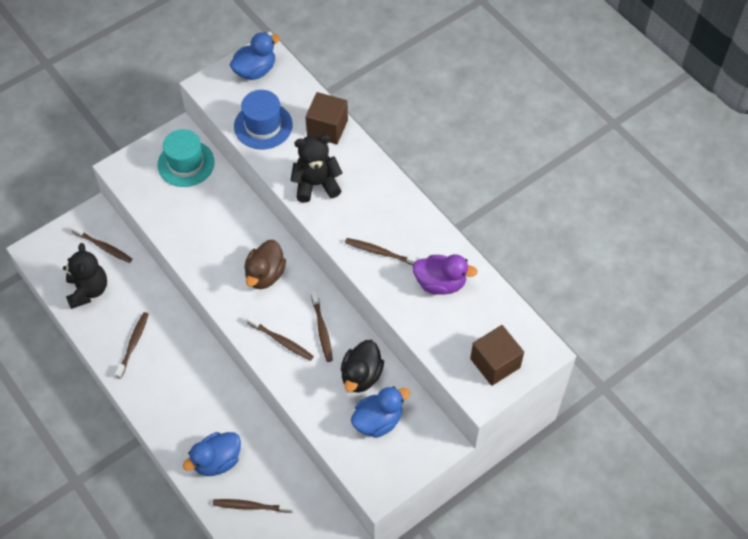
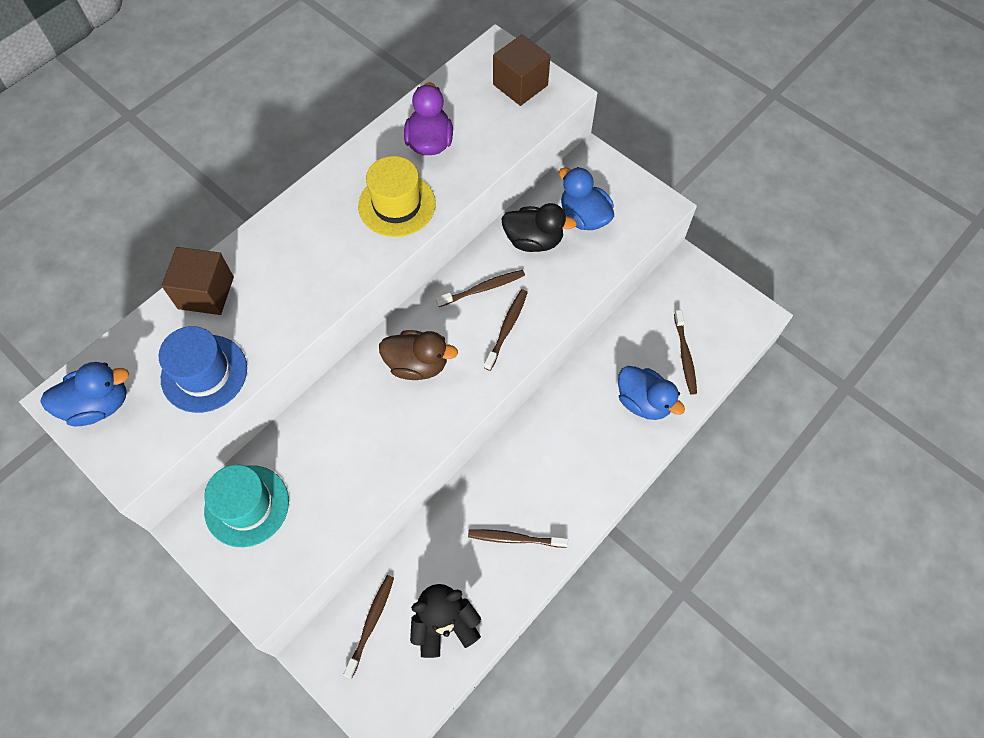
camera: 100 degrees left, 5 degrees up
(255, 70) = (99, 405): blue duck -> blue duck turned 120 degrees clockwise
(316, 184) = (301, 290): black teddy bear -> none
(380, 252) = (397, 205): brown toothbrush -> yellow hat

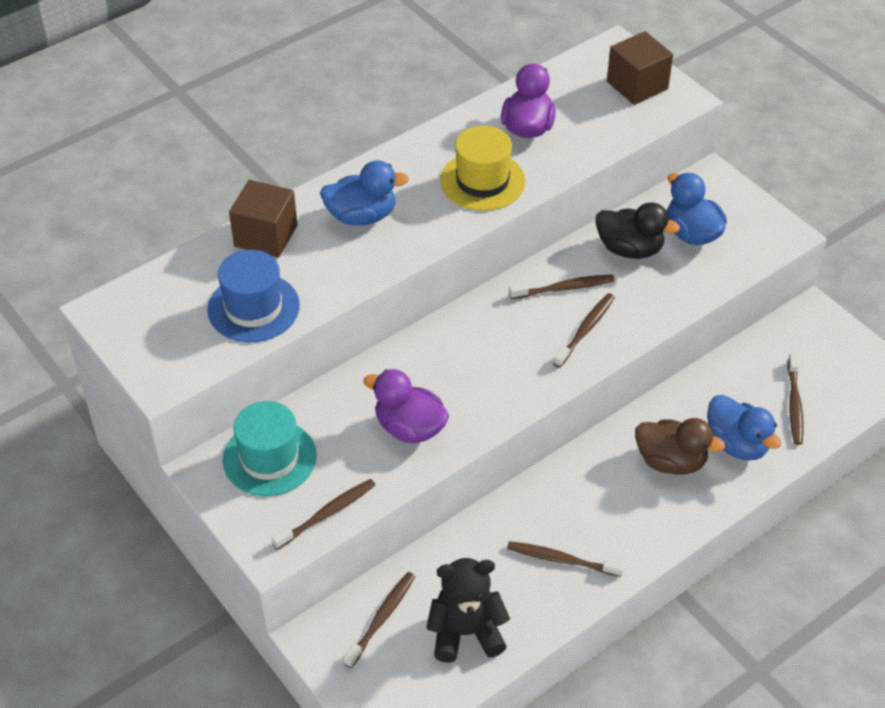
camera: 10 degrees right, 15 degrees down
(99, 405) = (141, 321): blue duck -> blue duck (362, 216)
(306, 555) = (327, 514): none -> brown toothbrush
(367, 453) = (409, 428): none -> purple duck
(417, 364) = (478, 351): brown duck -> brown duck (671, 461)

